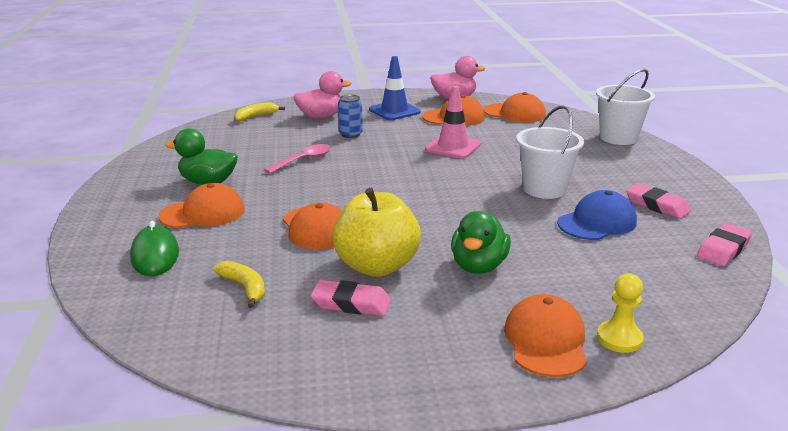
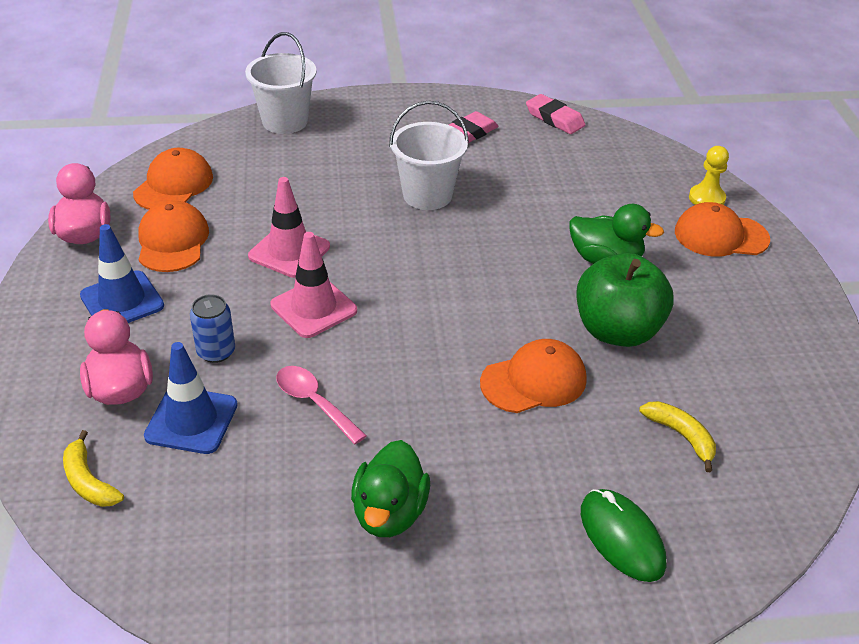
camera: 90 degrees left, 15 degrees up
(155, 255) = (621, 537): green mouse -> green mouse turned 75 degrees clockwise
(203, 213) = (497, 503): orange cap -> none
(244, 288) = (681, 436): yellow banana -> yellow banana turned 90 degrees clockwise
(294, 133) = (191, 420): none -> blue traffic cone
(351, 303) = (693, 350): pink eraser -> none
(376, 266) = (617, 331): yellow apple -> green apple
(394, 156) = (313, 308): none -> pink traffic cone
(597, 222) = (507, 174): blue cap -> none

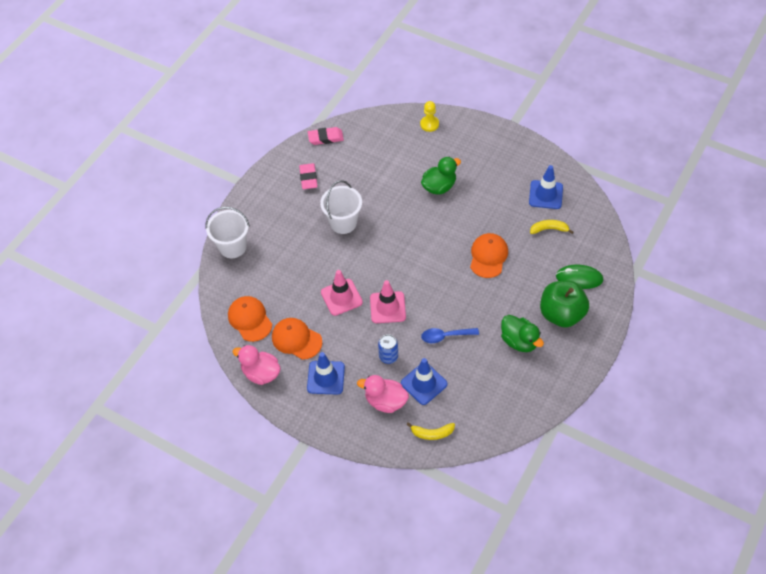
camera: 50 degrees left, 15 degrees up
(314, 403) = (445, 336): pink spoon -> blue spoon
(617, 331) = (482, 211): green apple -> green apple (561, 314)
(720, 235) = (456, 137): orange cap -> none
(748, 395) = (545, 195): none -> blue traffic cone

